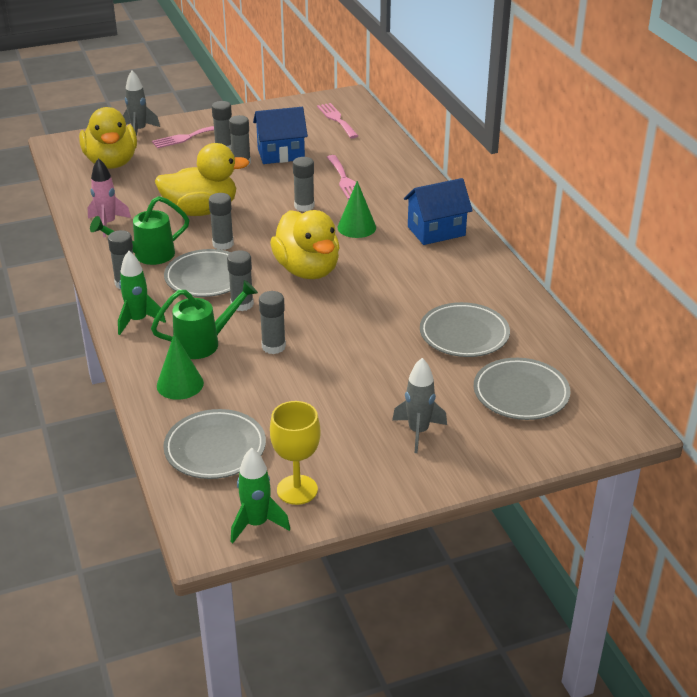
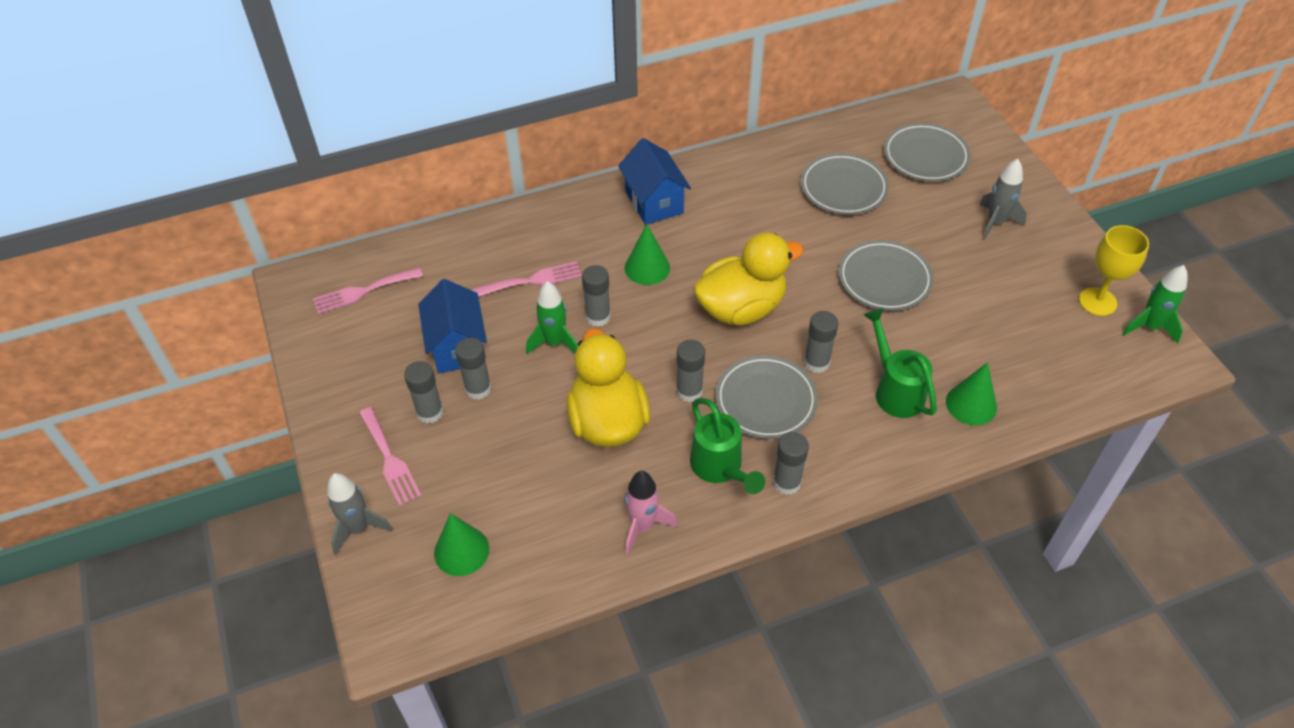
camera: 90 degrees left, 15 degrees up
(111, 162) = (461, 551): yellow duck -> green cone
(138, 321) = (863, 458): green rocket -> green rocket (554, 342)
(215, 448) = (1062, 365): grey plate -> grey plate (884, 279)
(273, 346) = (890, 330): grey glue stick -> none

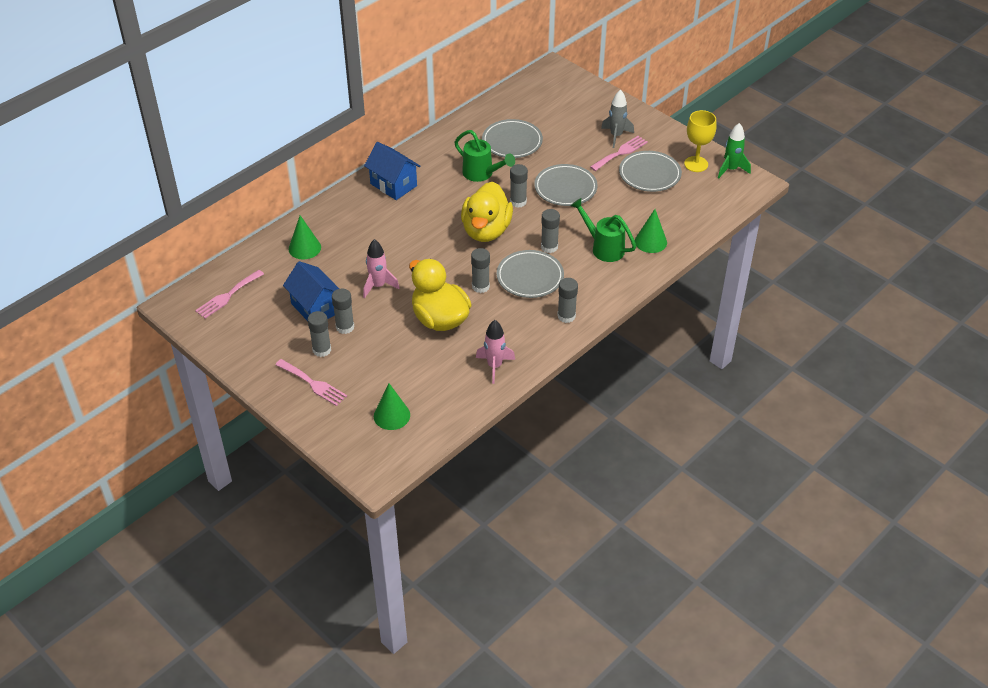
camera: 25 degrees left, 5 degrees down
(358, 528) = (318, 426): grey rocket -> none
(533, 280) = (341, 255): pink fork -> pink fork (620, 153)
(554, 342) = (378, 286): green rocket -> pink rocket
(598, 317) = (397, 263): grey glue stick -> grey glue stick (518, 202)
(647, 267) = (412, 225): green cone -> green cone (304, 248)
(720, 469) = (523, 322): green watering can -> green watering can (482, 174)
(741, 308) = (486, 230): yellow duck -> yellow duck turned 150 degrees clockwise
(925, 156) = (554, 108): grey plate -> grey plate (649, 174)

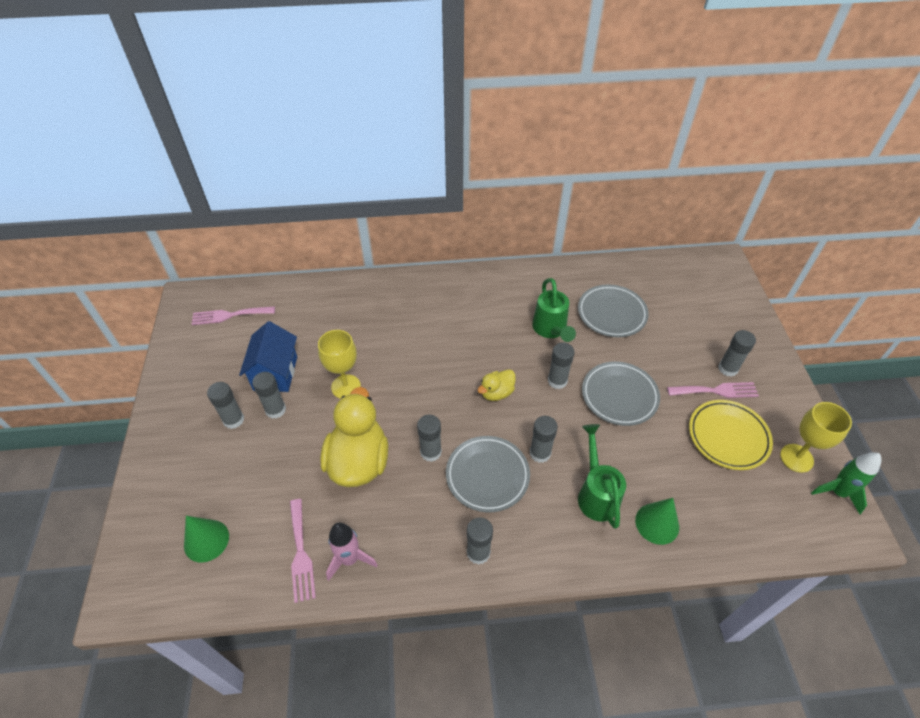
camera: 40 degrees right, 5 degrees up
(304, 248) = (330, 309): green cone -> none
(313, 384) = (189, 450): pink fork -> pink fork (301, 554)
(378, 286) = (346, 387): pink rocket -> yellow goblet
(393, 185) = (462, 294): blue house -> none
(486, 230) = (496, 393): yellow duck -> yellow duck, size x0.49
(616, 136) = (728, 368): grey rocket -> grey glue stick
(649, 174) = (728, 437): grey plate -> yellow plate

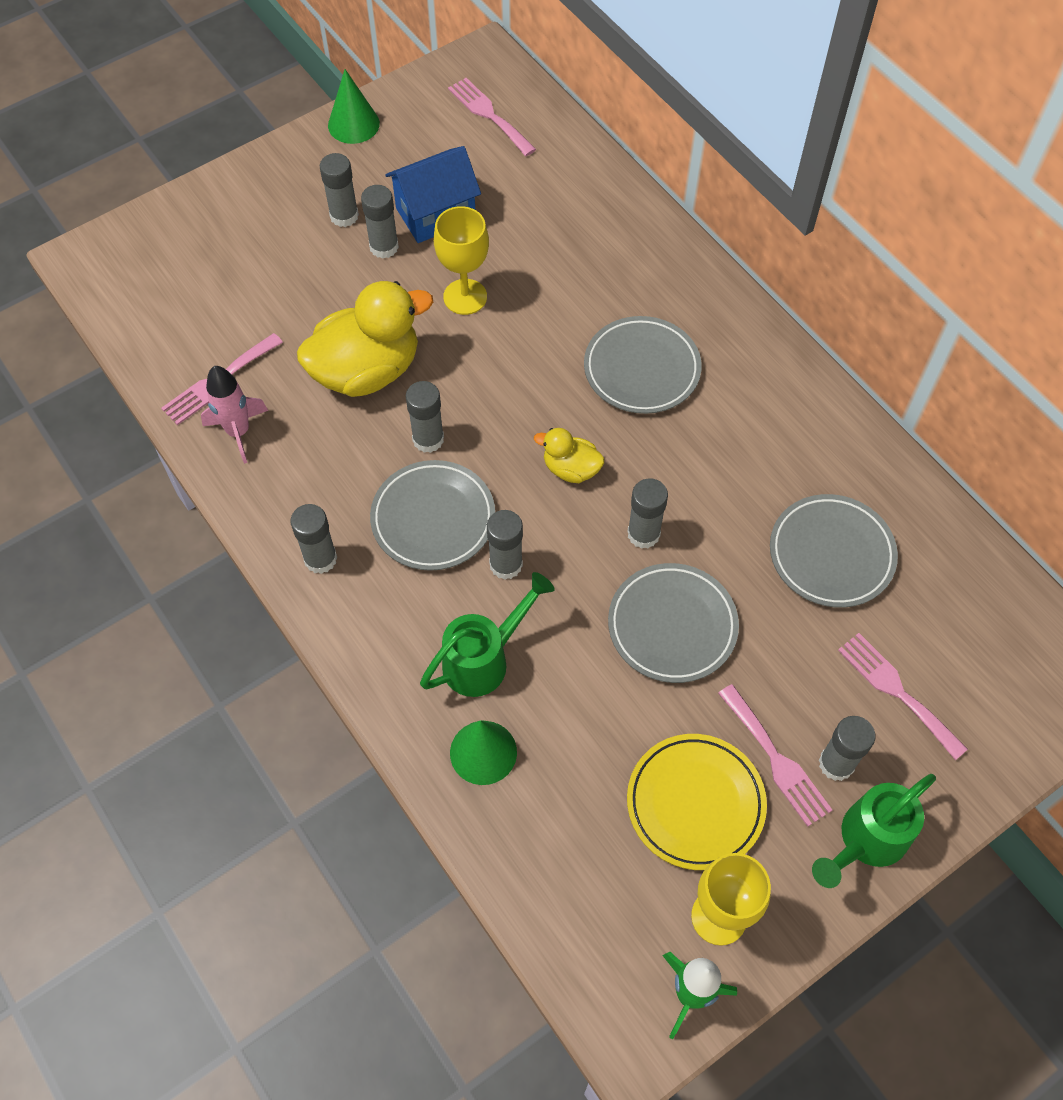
camera: 60 degrees right, 10 degrees up
(206, 540) = (185, 287): green cone -> green cone (353, 124)
(455, 332) = (641, 369): none -> grey plate
(551, 330) = (734, 486): green watering can -> green watering can (865, 841)
(698, 327) = (897, 691): none -> pink fork

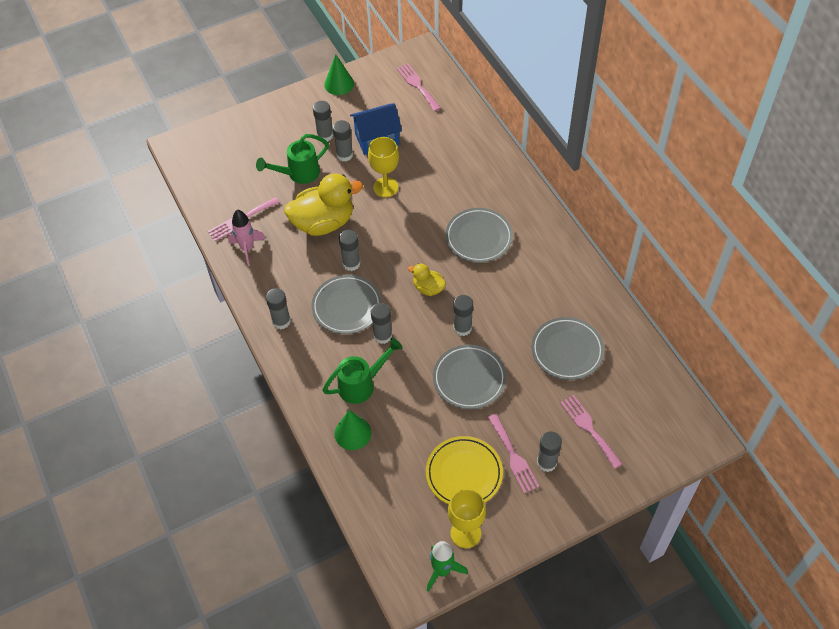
camera: 10 degrees right, 5 degrees down
(865, 841) = (554, 505): green watering can -> green watering can (298, 174)

